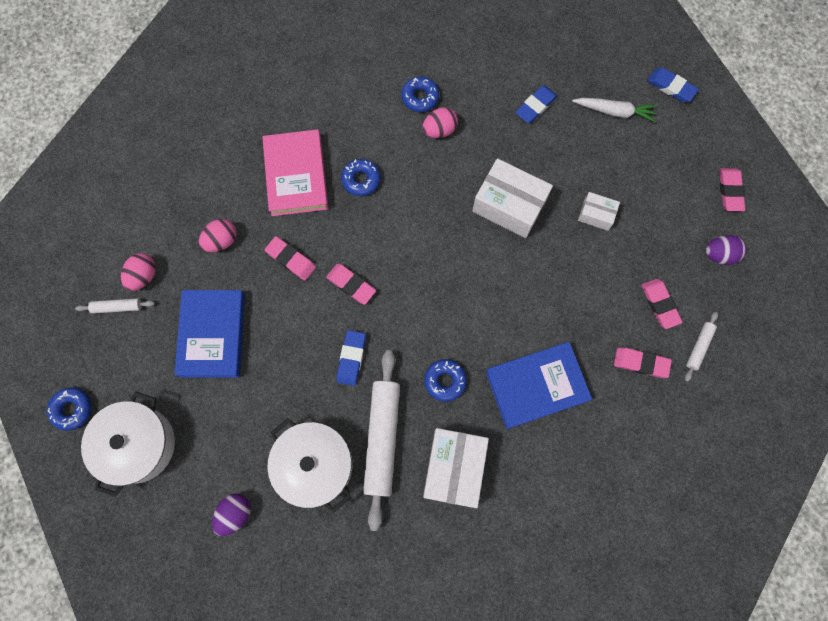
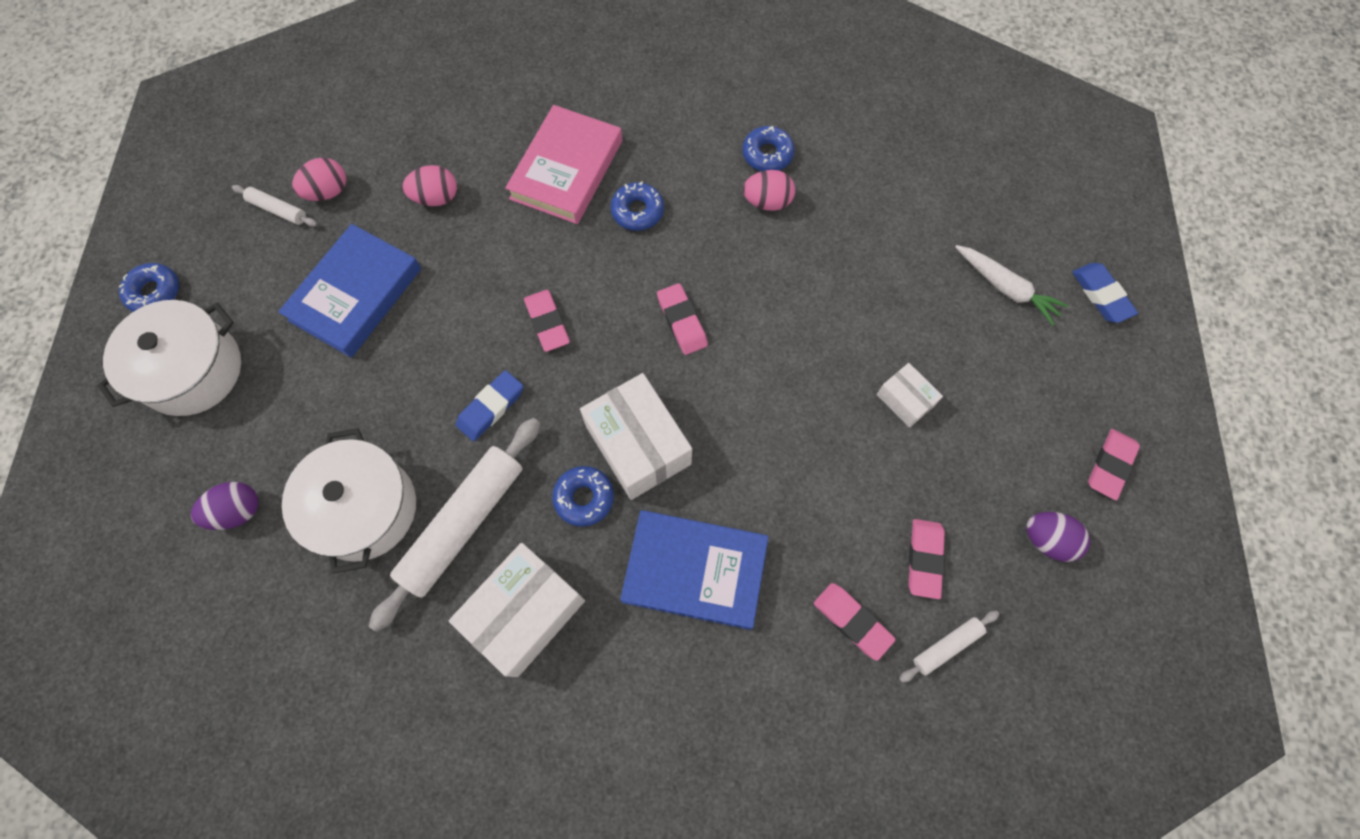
camera: 30 degrees right, 5 degrees down
(291, 259) = (498, 258): pink eraser -> pink eraser (682, 321)
(509, 205) = (798, 331): white box -> white box (638, 445)
(535, 106) = (905, 232): blue eraser -> none

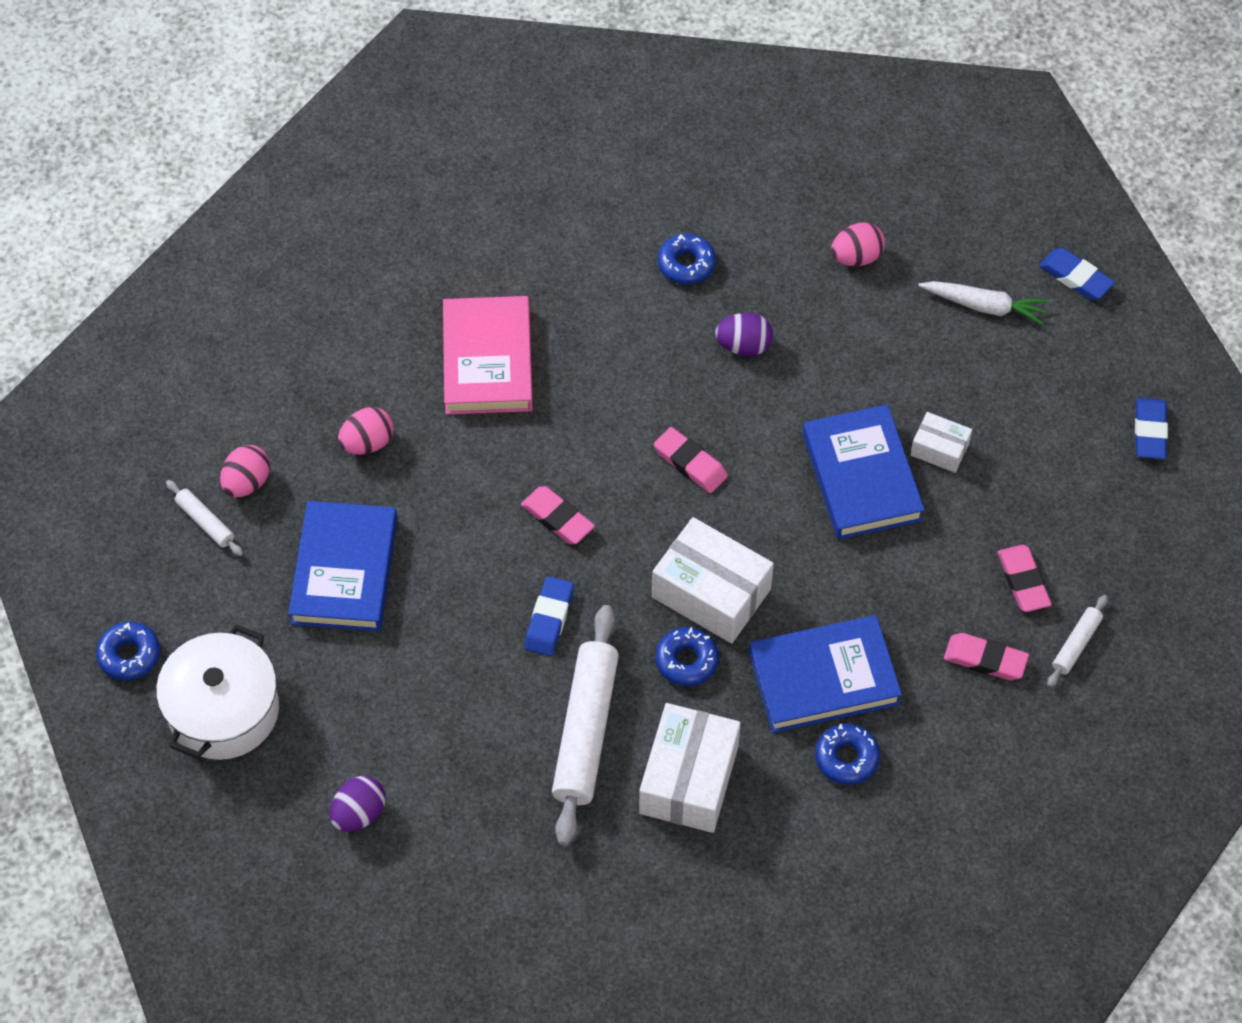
camera: 25 degrees left, 10 degrees down
(278, 210) = (205, 522): white rolling pin -> white rolling pin turned 45 degrees clockwise
(364, 509) = (482, 758): white pot -> none
(637, 211) = (585, 374): blue donut -> blue donut (846, 758)
(767, 202) = (712, 313): pink egg -> pink egg (856, 257)
(823, 396) = (862, 477): none -> blue book
(1047, 540) = (1122, 519): purple egg -> purple egg (744, 346)
(1110, 465) = (1149, 431): pink eraser -> blue eraser

